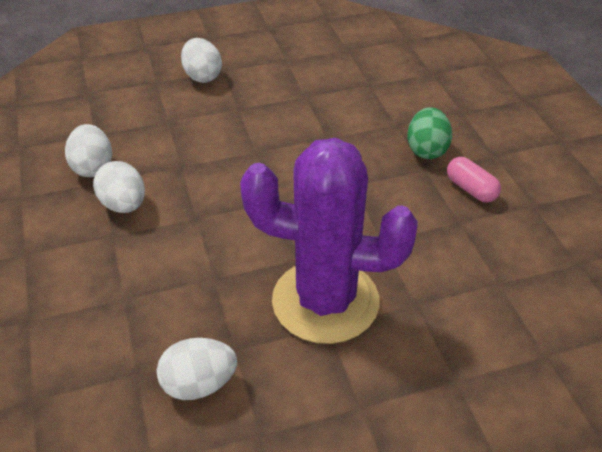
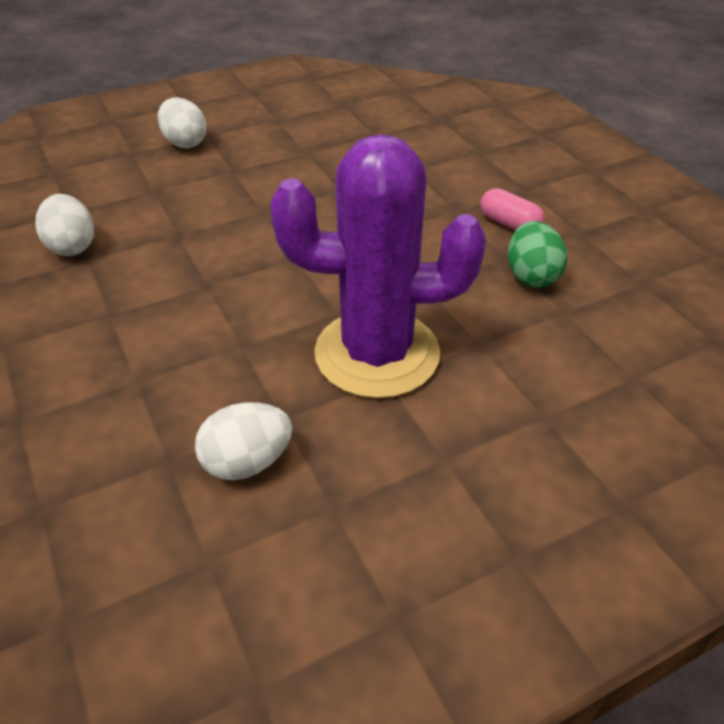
camera: 10 degrees left, 0 degrees up
(124, 205) = (117, 281): white egg -> none
(426, 150) = (452, 191): green egg -> green egg (531, 276)

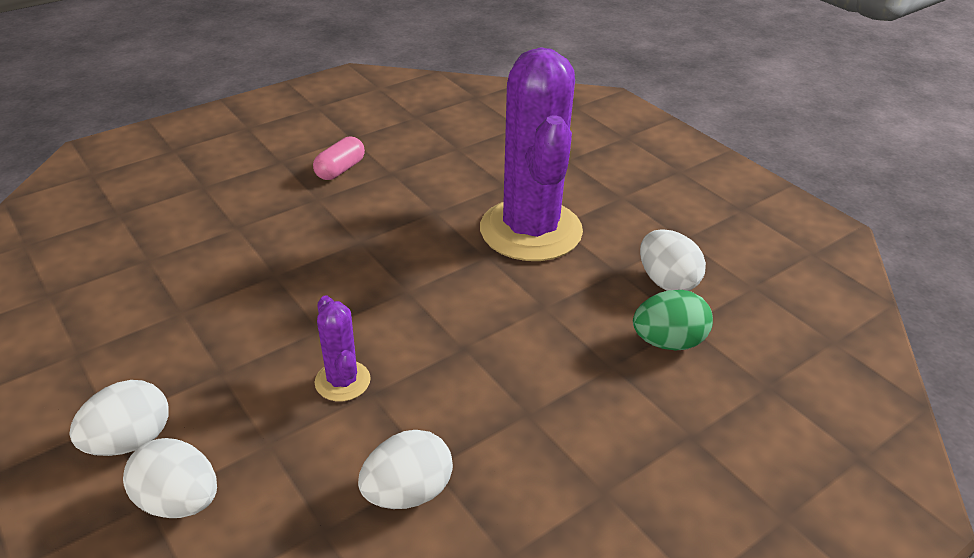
camera: 100 degrees left, 5 degrees down
(125, 162) = (179, 501): none -> white egg
(196, 221) = (342, 381): none -> purple cactus
(531, 276) = (416, 160): green egg -> green egg (668, 342)

